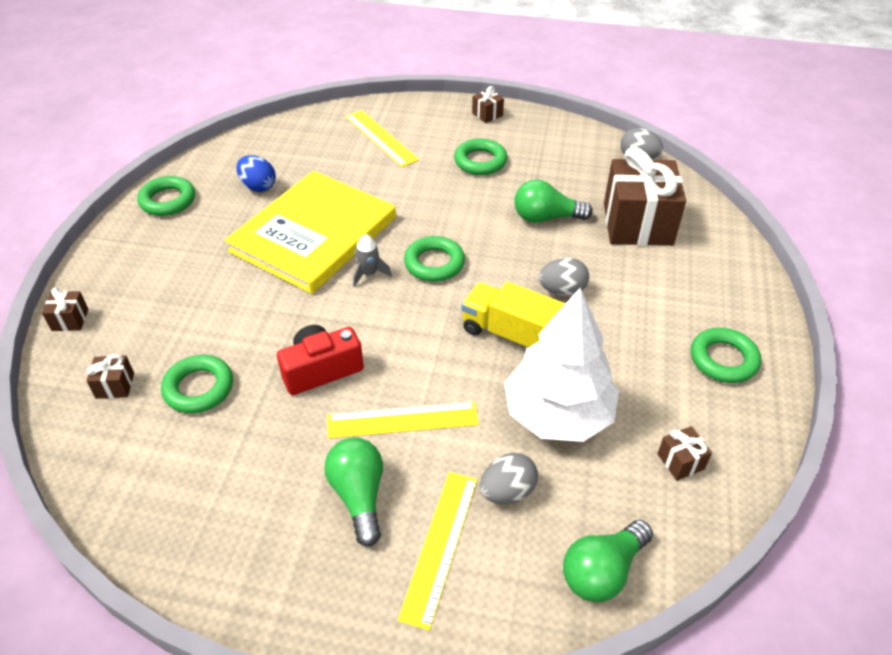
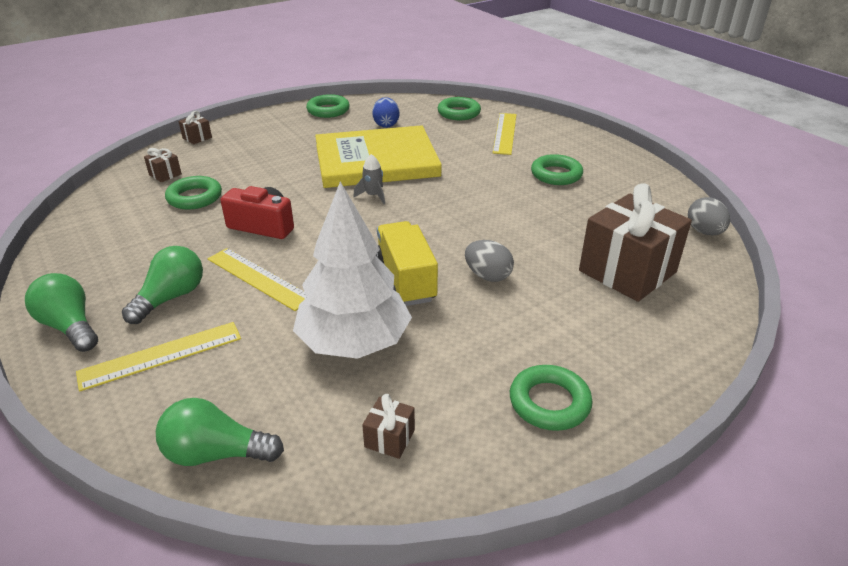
camera: 45 degrees right, 10 degrees down
(434, 263) = (423, 212): green ring -> green ring (459, 113)
(487, 114) = (609, 152): brown gift -> none
(507, 491) = (246, 359): grey egg -> none
(545, 218) = (551, 228): green light bulb -> green light bulb (70, 326)

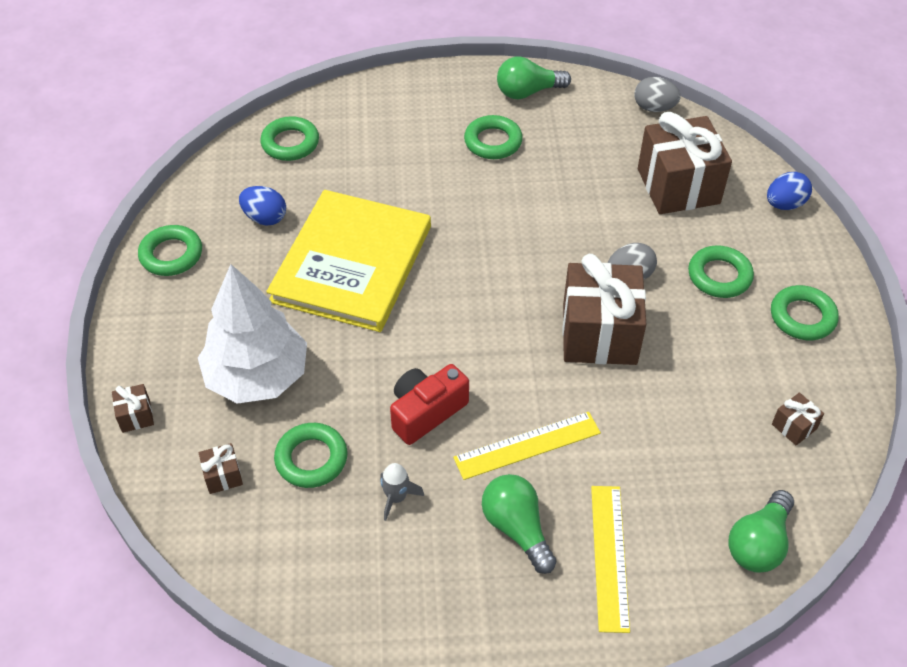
camera: 60 degrees left, 15 degrees up
(70, 326) = (516, 628): green light bulb -> green light bulb (527, 92)
(354, 342) = (670, 406): white tree -> white tree (257, 376)
(373, 196) = (429, 297): grey rocket -> grey rocket (396, 497)
(405, 279) = (599, 334): yellow truck -> brown gift
(505, 133) = (374, 132): yellow ruler -> none
(544, 328) = (719, 276): none -> green ring
(693, 345) = (784, 204): none -> blue egg

